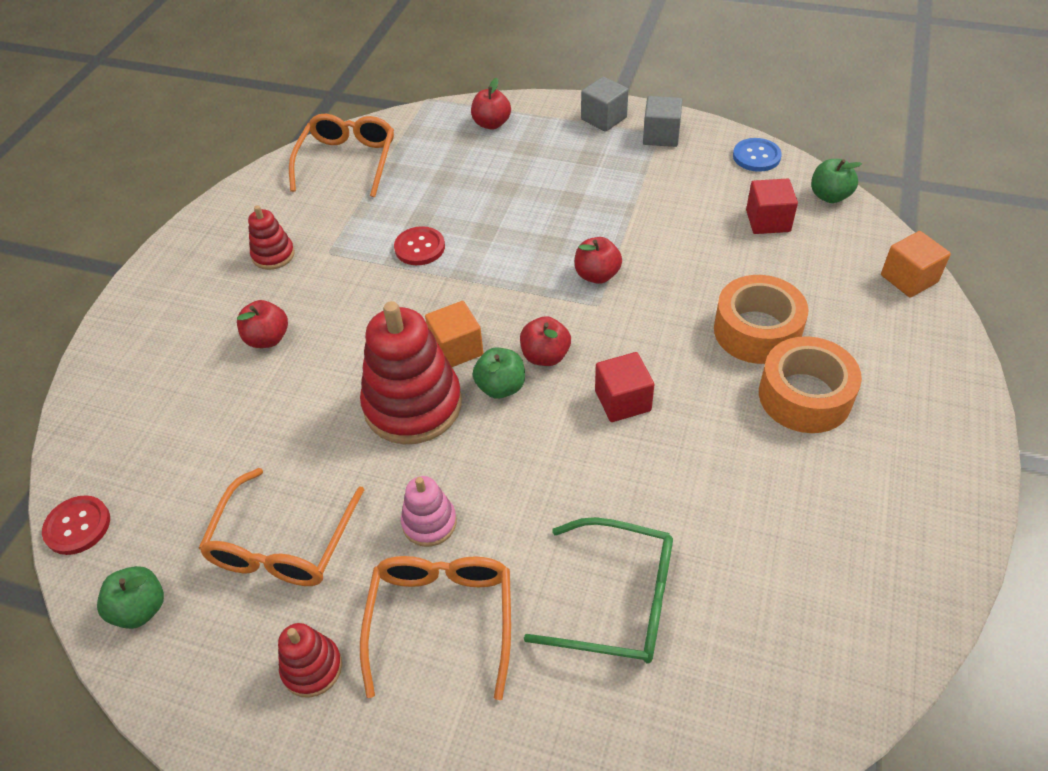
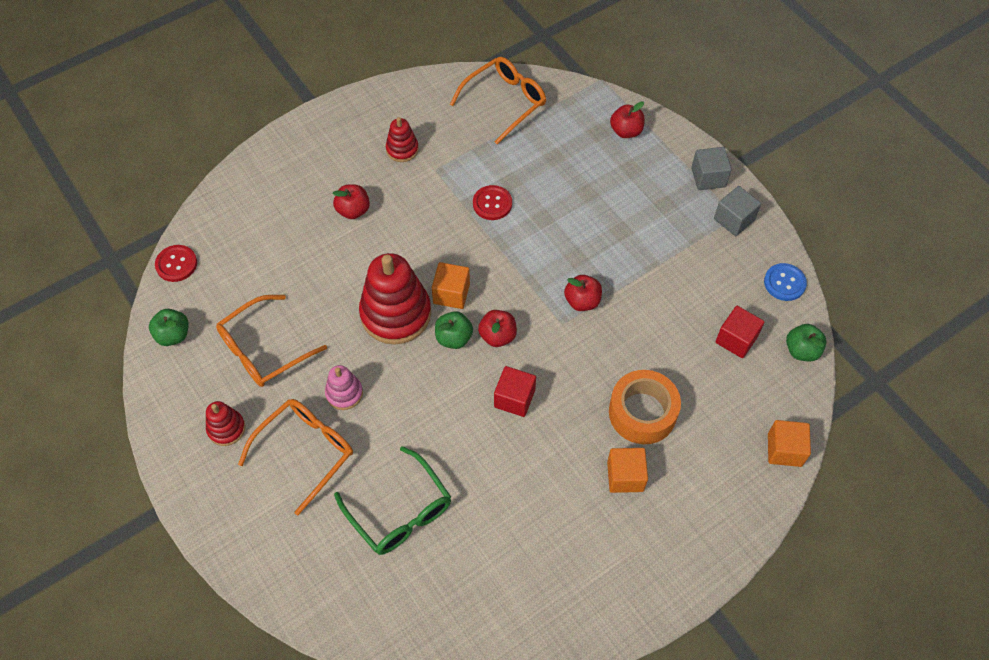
camera: 35 degrees right, 10 degrees up
(804, 396) = (625, 476): orange tape -> orange cube

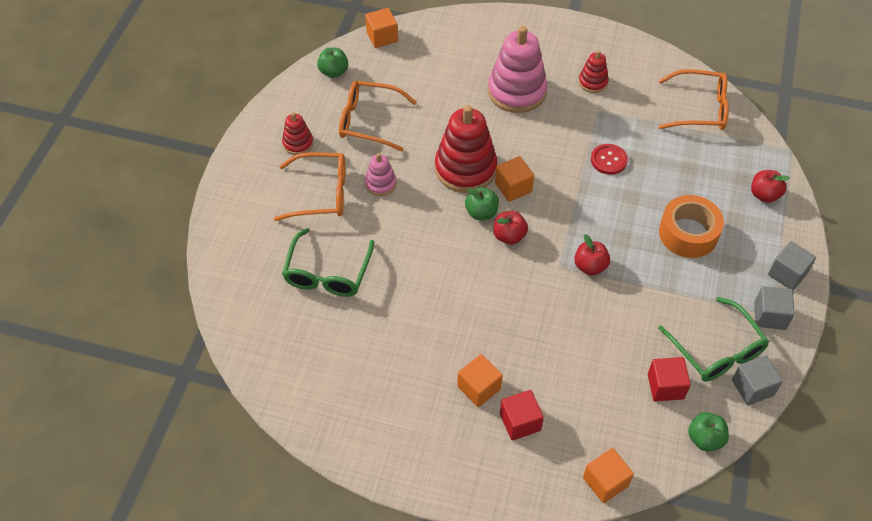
camera: 50 degrees right, 5 degrees down
(176, 264) = (382, 37): red button -> orange cube
(353, 210) = (516, 91): red apple -> pink stacking toy
(514, 398) = (472, 279): red cube -> red cube (520, 422)
(642, 413) = (540, 365): orange tape -> orange tape (688, 233)
(734, 279) = (717, 350): none -> green glasses
(784, 283) = (752, 387): blue button -> grey cube

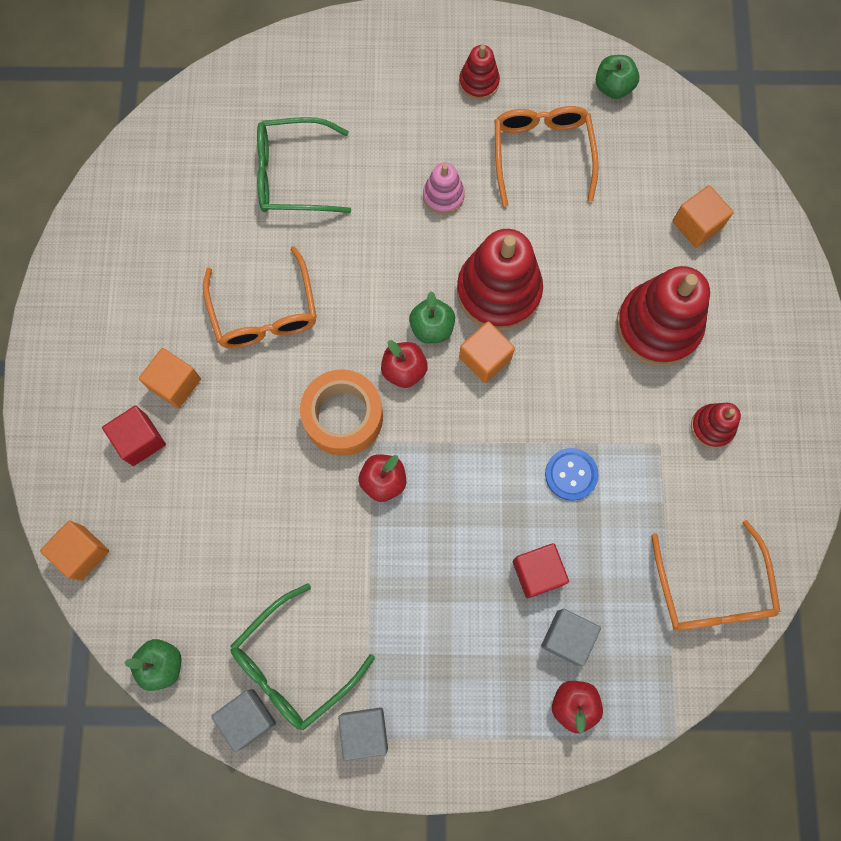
camera: 75 degrees right, 20 degrees up
(321, 193) = (408, 133): orange glasses -> orange glasses (264, 312)
(382, 37) = (699, 128): orange cube -> orange cube (697, 225)
(516, 91) = (658, 326): pink stacking toy -> red stacking toy
(608, 160) = (571, 474): red button -> blue button
(665, 386) = (225, 605): red cube -> red cube (537, 572)
(688, 233) = (473, 603): orange tape -> orange tape (343, 417)
(787, 274) = (441, 751): grey cube -> grey cube (567, 637)

